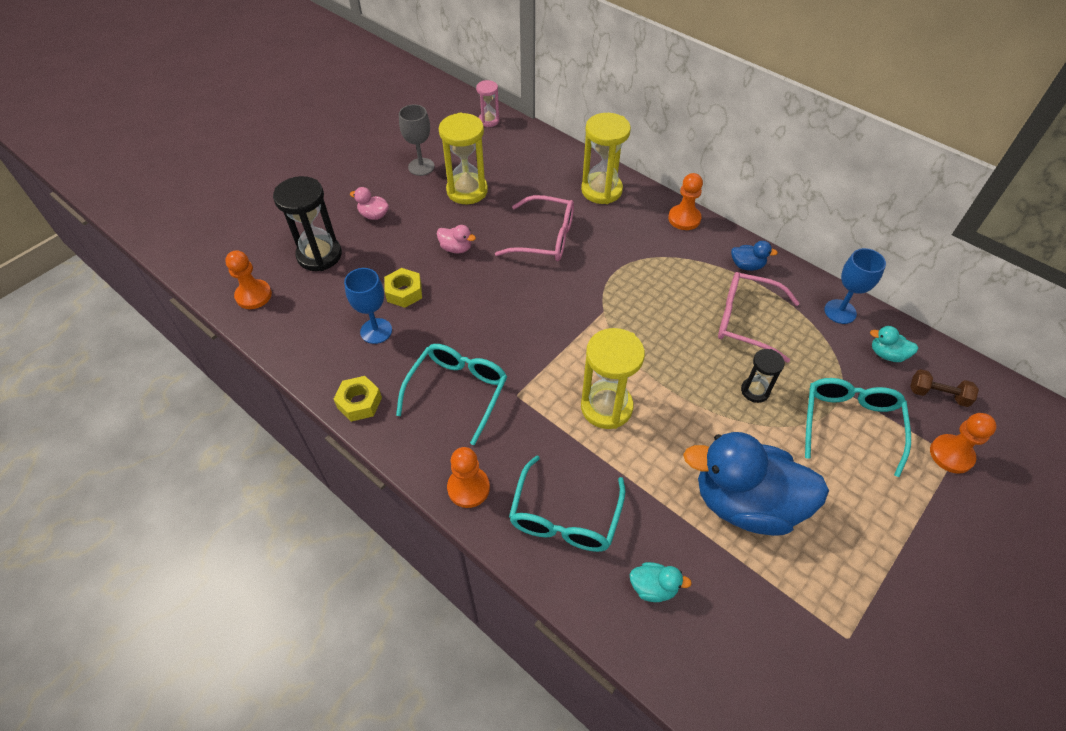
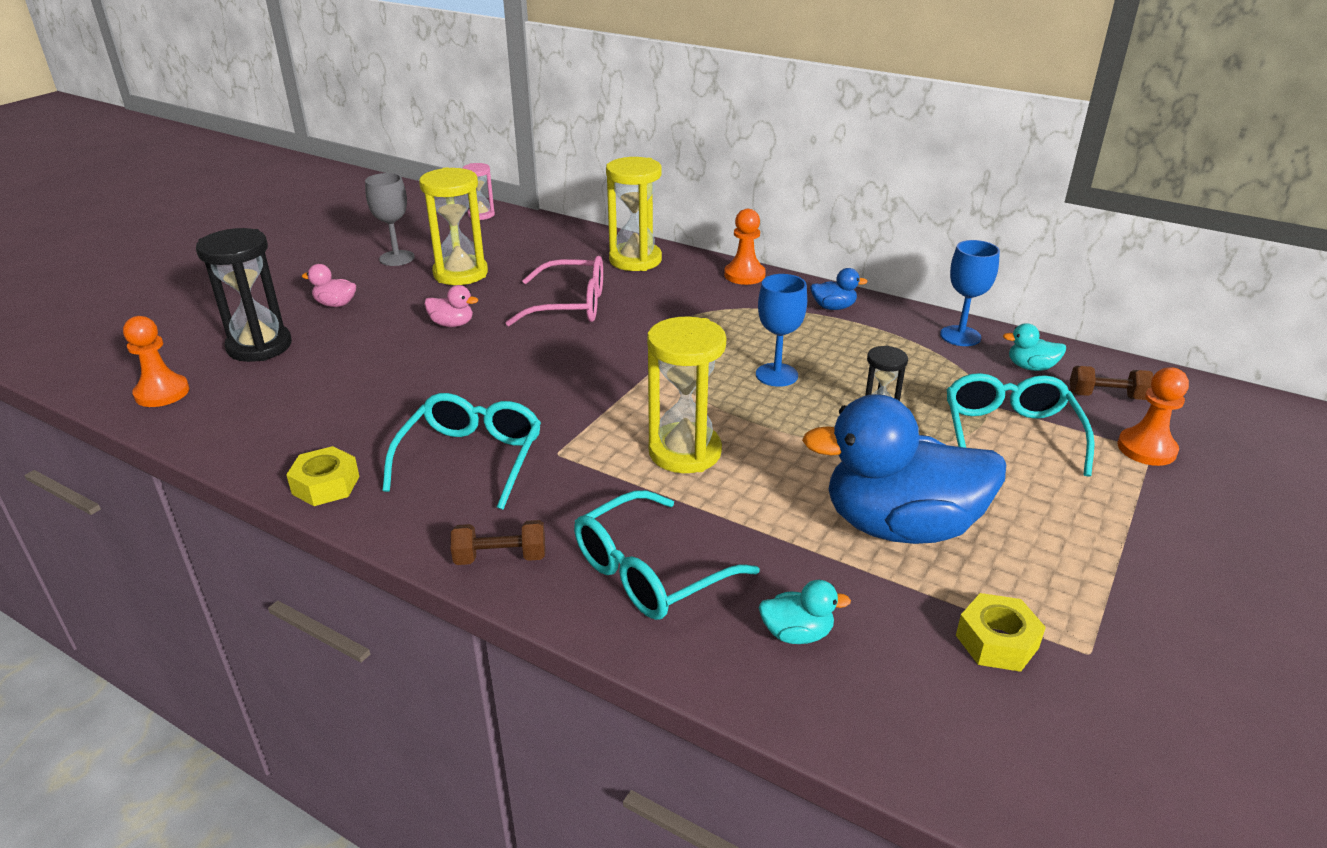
camera: 10 degrees left, 20 degrees down
(376, 331) = (346, 410): blue goblet -> blue goblet (776, 375)
(404, 292) = (384, 370): yellow nut -> yellow nut (997, 641)
(468, 488) = (500, 557): orange pawn -> brown dumbbell
(565, 517) = (649, 572): turquoise glasses -> turquoise glasses turned 45 degrees clockwise
(745, 321) = (846, 354): pink glasses -> none

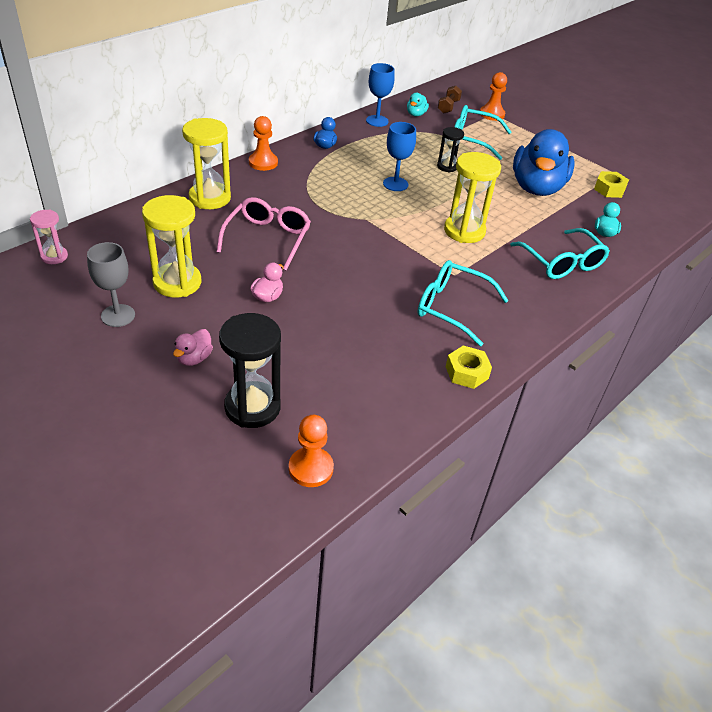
camera: 80 degrees left, 10 degrees up
(500, 557) = (546, 308): brown dumbbell -> none

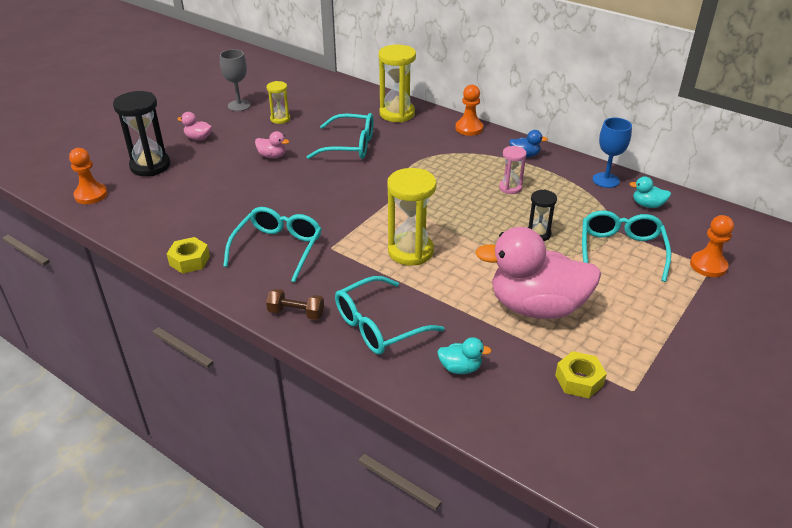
camera: 85 degrees right, 5 degrees down
(54, 256) = (297, 74): pink hourglass -> pink hourglass (510, 188)
(177, 282) = (280, 119): yellow hourglass -> yellow hourglass, size x0.55
(267, 238) = (350, 146): pink glasses -> turquoise glasses
(395, 184) = (478, 202): blue goblet -> none
(448, 107) = (692, 228): brown dumbbell -> brown dumbbell (296, 313)
(537, 188) = (536, 307): blue duck -> pink duck

